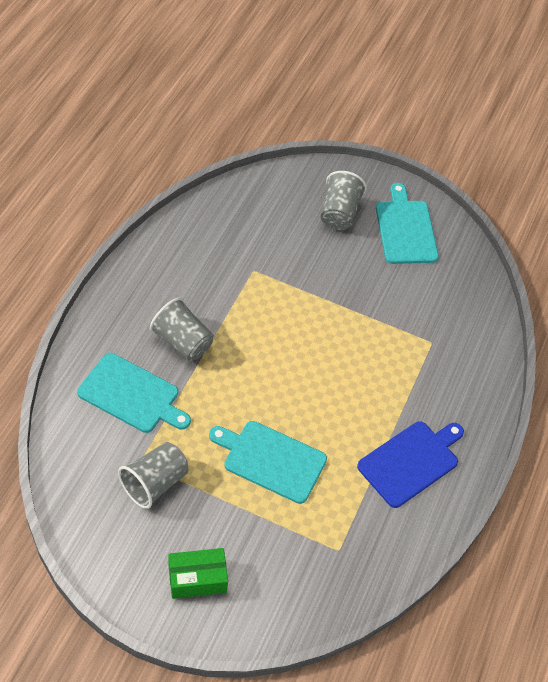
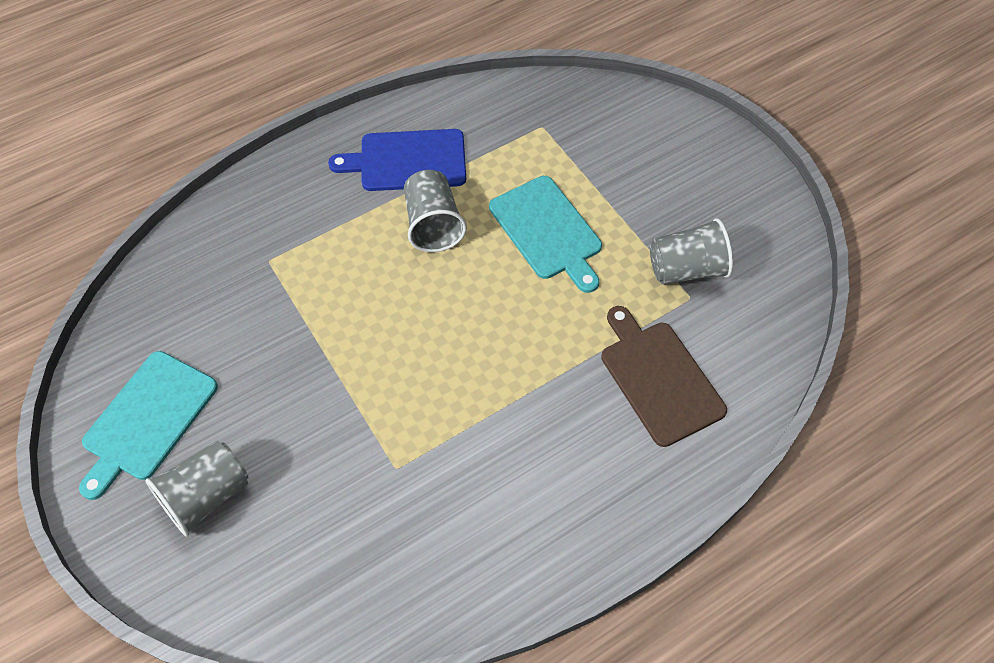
camera: 140 degrees left, 5 degrees up
(132, 395) = (659, 378): turquoise cutting board -> brown cutting board
(182, 341) = (557, 415): grey cup -> grey cup (433, 224)
(197, 579) = (692, 167): green box -> none

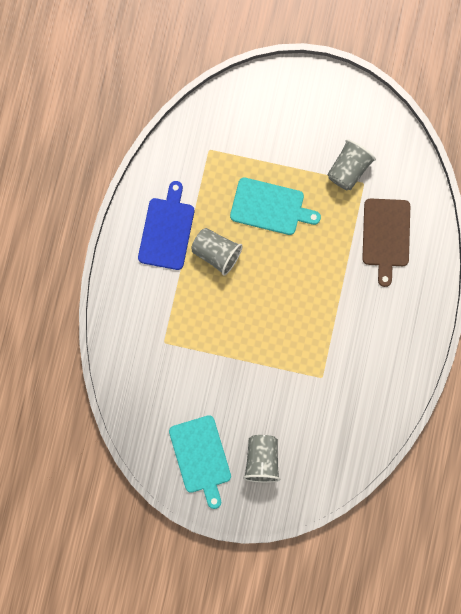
camera: 45 degrees left, 20 degrees up
(407, 161) = (167, 230): blue cutting board -> blue cutting board turned 150 degrees clockwise
(659, 378) = (386, 236): brown cutting board -> brown cutting board turned 105 degrees counterclockwise

